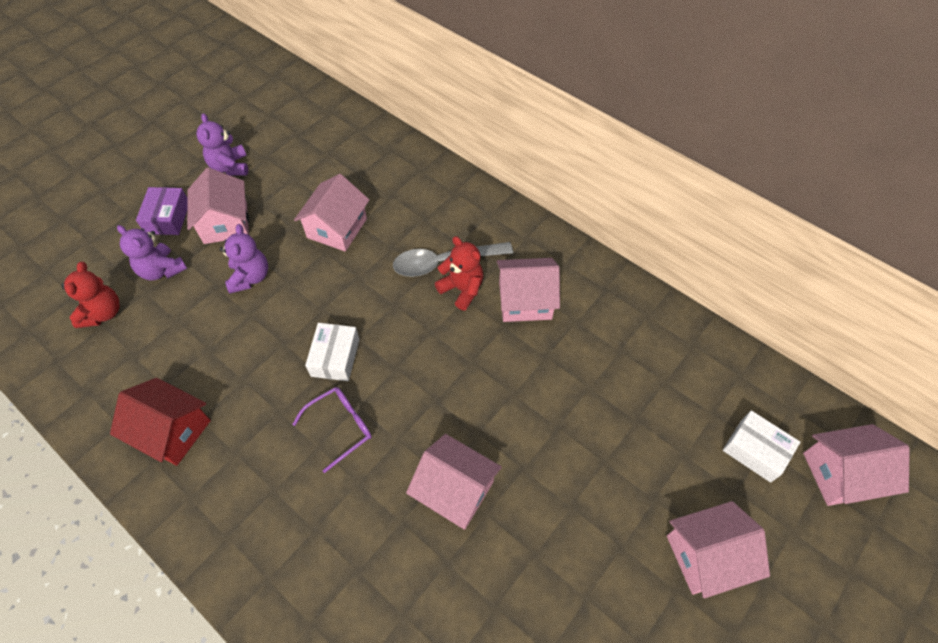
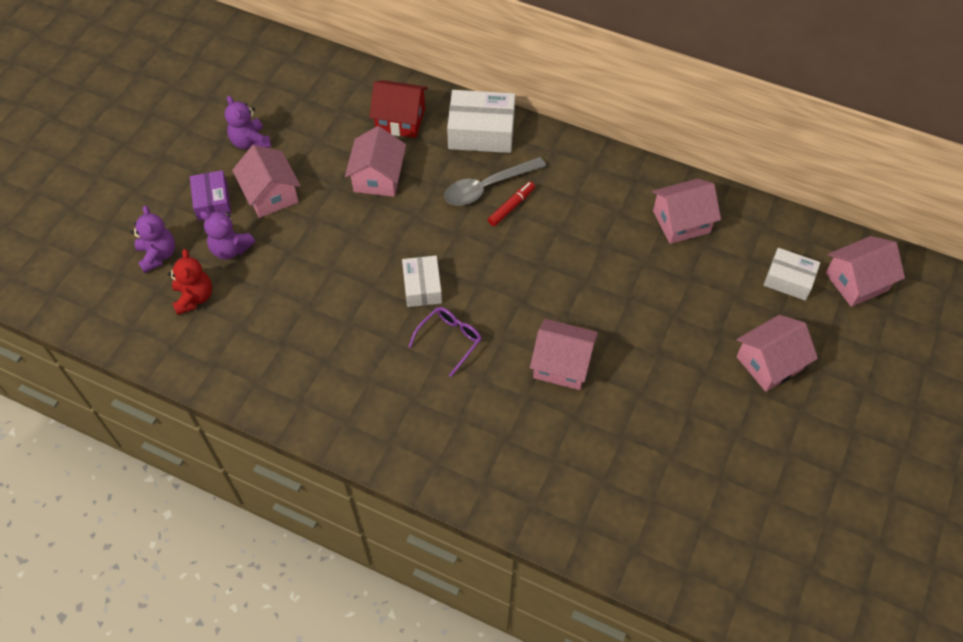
camera: 15 degrees left, 0 degrees up
(172, 431) = (306, 376): red house -> red house (400, 120)
(250, 277) = (316, 237): purple teddy bear -> purple teddy bear (158, 255)
(459, 203) = (481, 132): none -> white box
(462, 289) = (511, 207): red teddy bear -> red marker
(525, 300) = (569, 204): pink house -> pink house (681, 222)

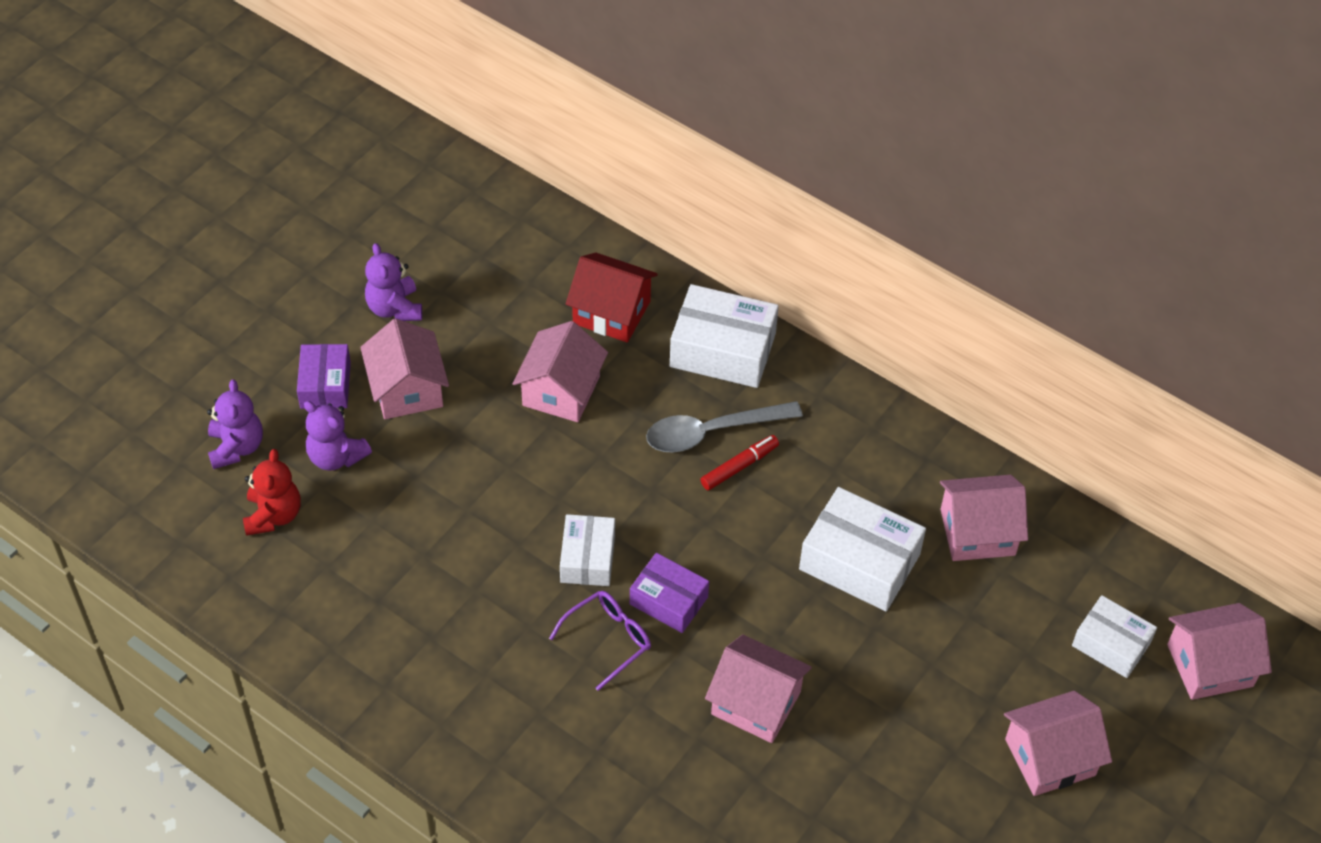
camera: 10 degrees right, 5 degrees down
(485, 305) = (668, 600): none -> purple box
(608, 256) = (859, 562): none -> white box

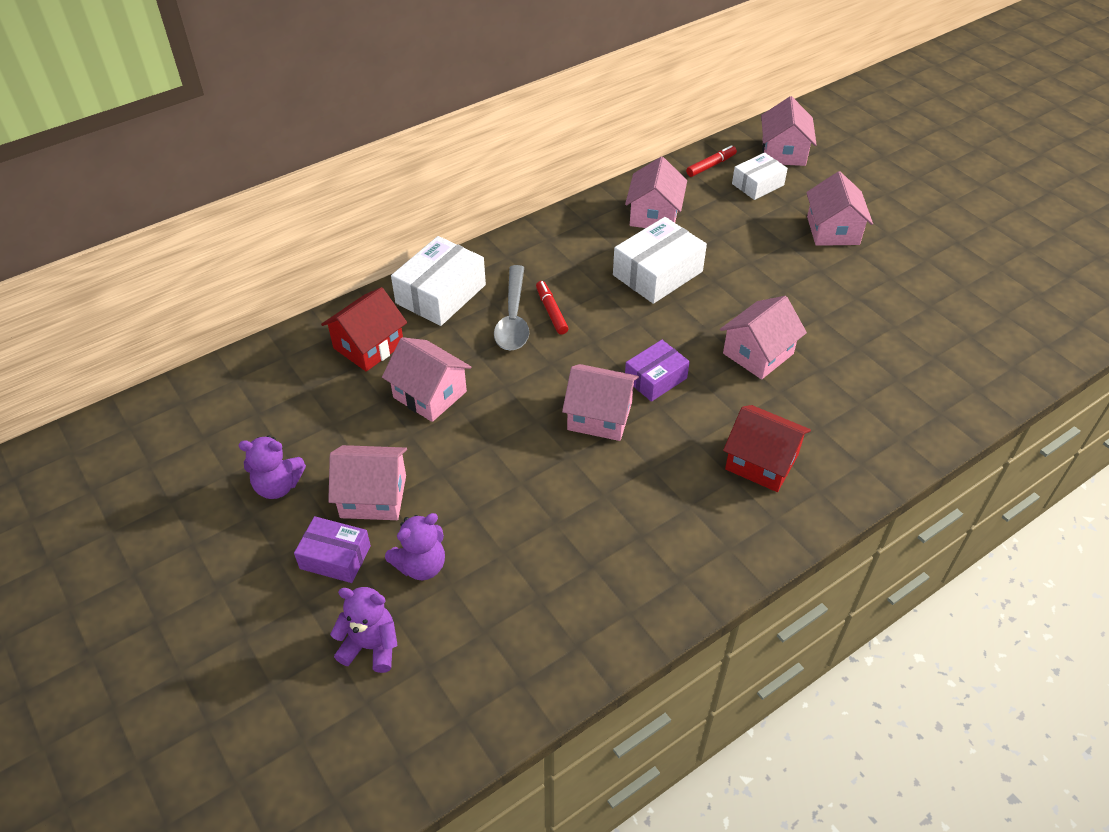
camera: 70 degrees left, 5 degrees down
(273, 515) = (465, 630): red teddy bear -> none
(575, 736) = (761, 462): none -> red house
(588, 558) = (600, 416): white box -> pink house
(607, 640) = (679, 422): purple glasses -> none
(1125, 577) = (711, 165): none -> red marker

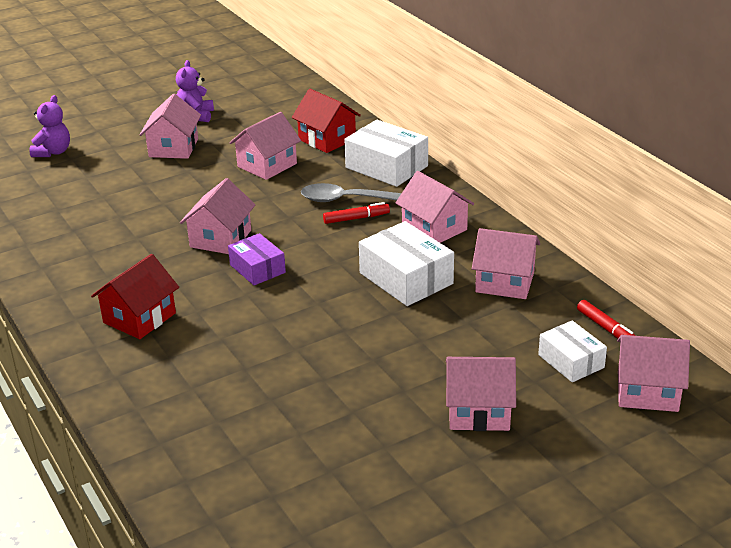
camera: 95 degrees right, 15 degrees down
(335, 557) = (127, 138): purple box -> none
(421, 565) = (106, 166): purple teddy bear -> none
(758, 353) = (276, 330): pink house -> pink house (434, 228)

